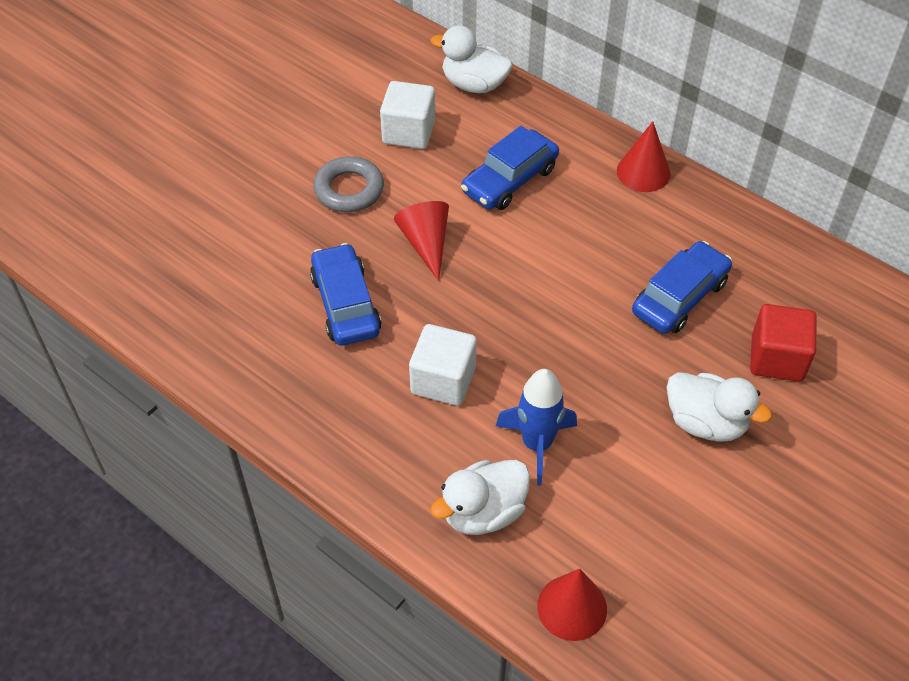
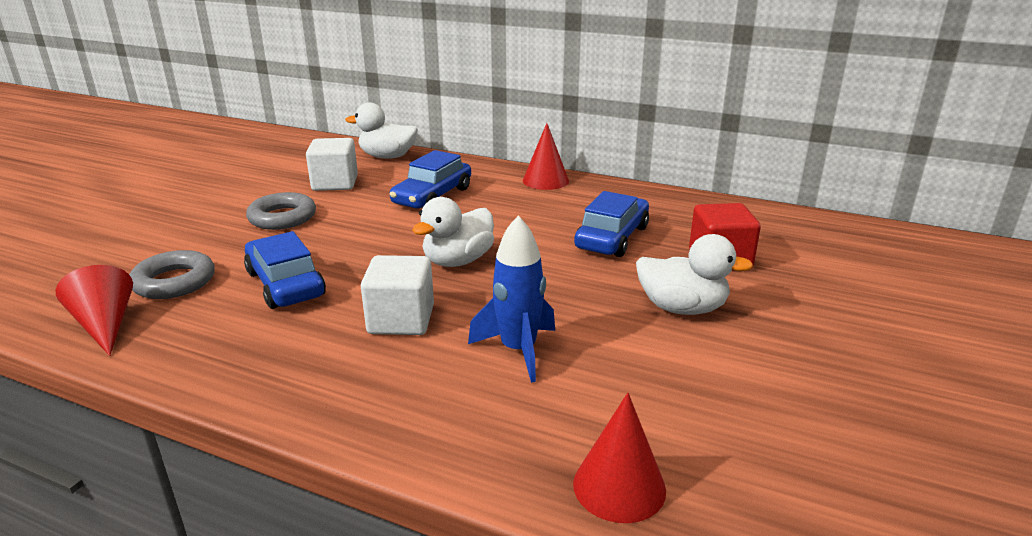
camera: 15 degrees left, 25 degrees down
(246, 279) = (174, 282): none -> grey ring
(426, 243) = (363, 238): red cone -> red cone (105, 325)
(483, 512) = (476, 416): white duck -> white duck (458, 261)

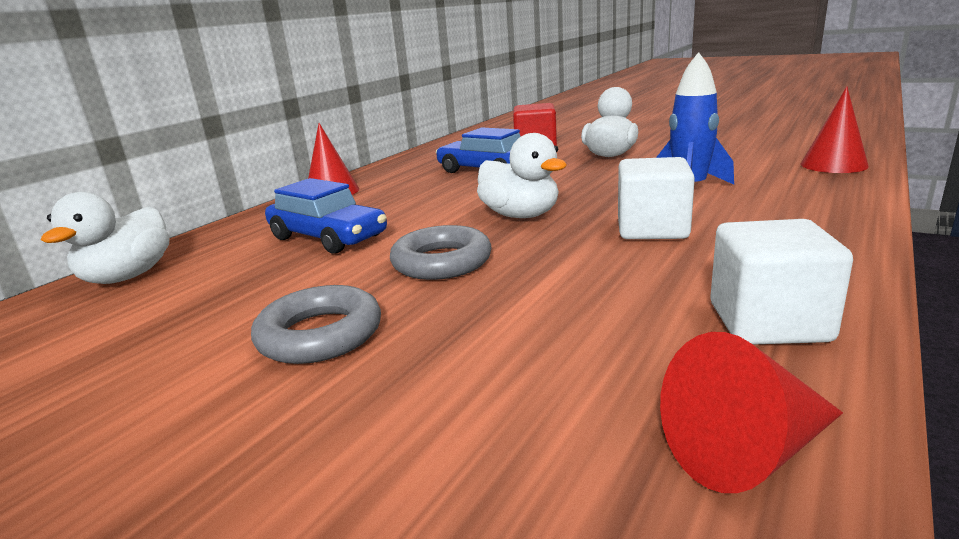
camera: 80 degrees left, 5 degrees down
(174, 282) = (562, 403): grey ring -> grey ring (442, 262)
(285, 284) = (571, 298): blue car -> none
(335, 183) = (201, 306): white cube -> white cube (768, 322)

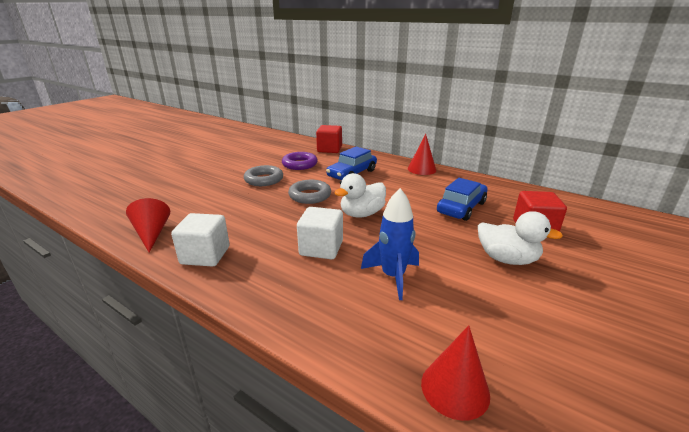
camera: 90 degrees right, 5 degrees up
(128, 276) = (329, 149): white duck -> red cube
(222, 300) = (299, 164): none -> purple ring

